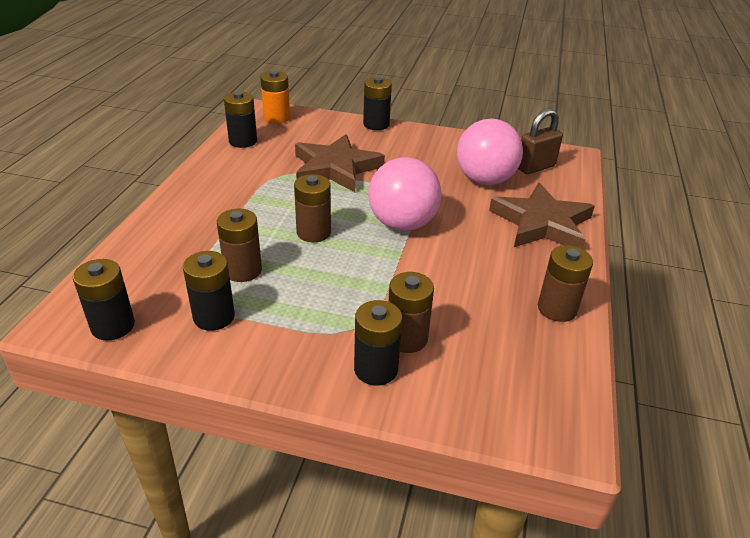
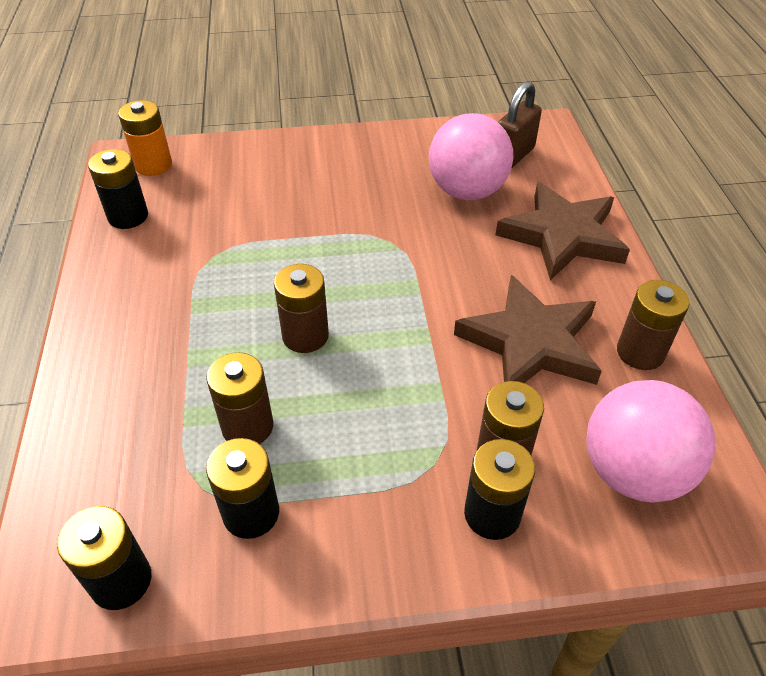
camera: 20 degrees left, 10 degrees up
(335, 168) = (277, 225): brown star -> brown star (530, 342)
(376, 124) = (290, 141): black battery -> none
(402, 224) = (407, 287): pink ball -> pink ball (633, 472)

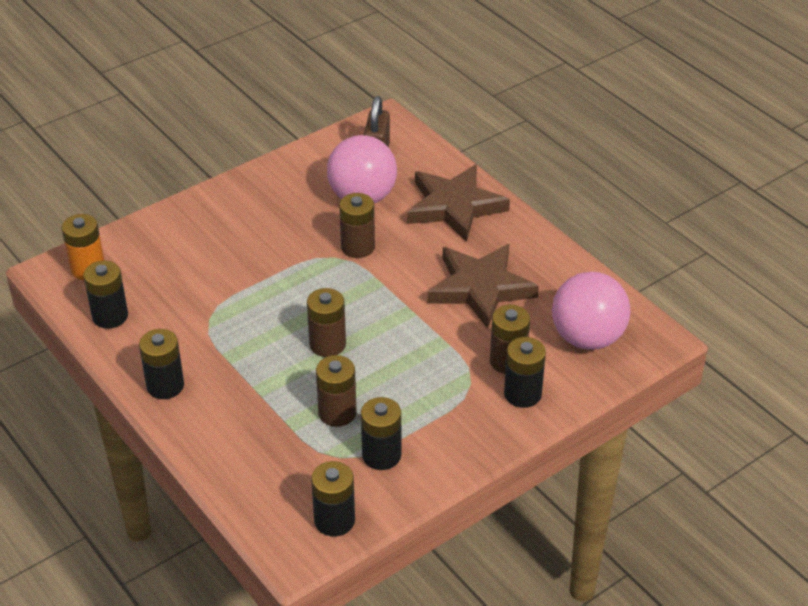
camera: 30 degrees left, 5 degrees down
(107, 309) = (165, 386): none -> black battery
(640, 352) = (552, 267): brown battery -> brown battery (358, 247)

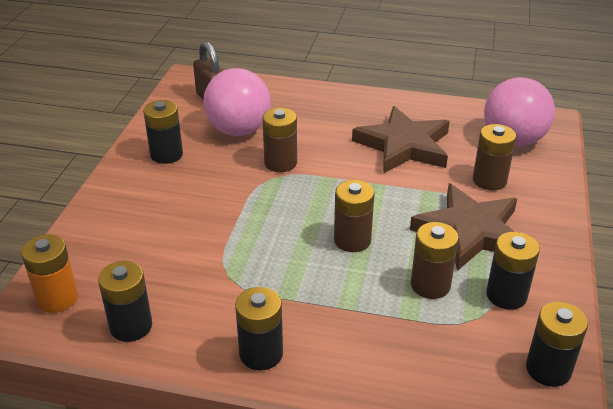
camera: 40 degrees left, 5 degrees down
(454, 206) = (313, 106): brown star -> brown star (470, 231)
(522, 394) = (529, 195): black battery -> black battery (166, 154)

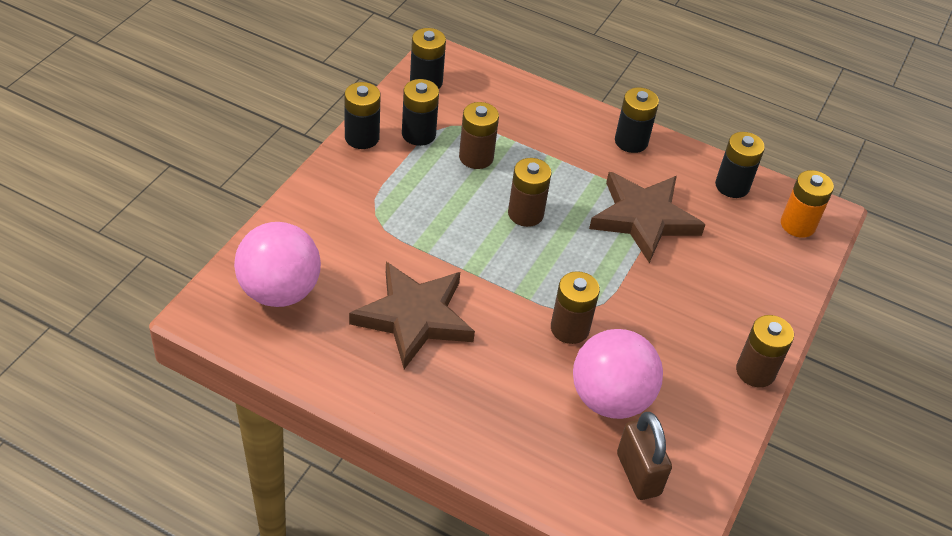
camera: 170 degrees left, 10 degrees up
(166, 154) = (704, 378): black battery -> black battery (362, 137)
(470, 231) = (410, 194): brown star -> brown star (644, 219)
(489, 180) = (350, 244): brown battery -> brown battery (755, 371)

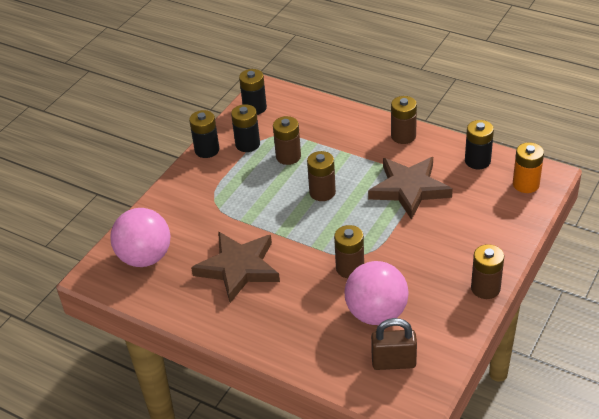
camera: 10 degrees right, 5 degrees down
(631, 141) = (403, 136): black battery -> brown battery
(638, 474) = (393, 362): brown padlock -> brown padlock turned 75 degrees counterclockwise

